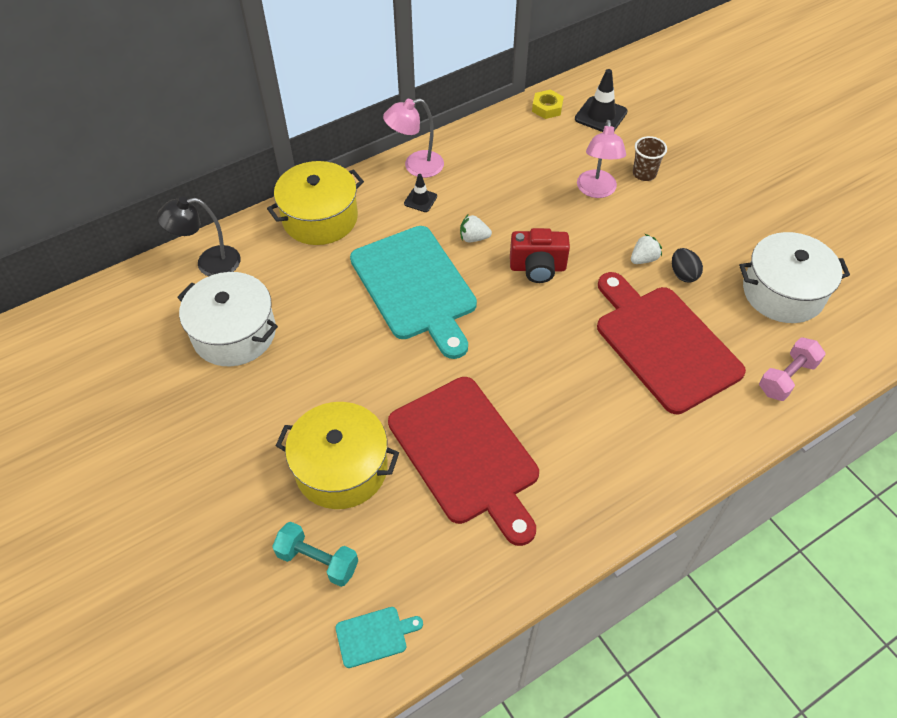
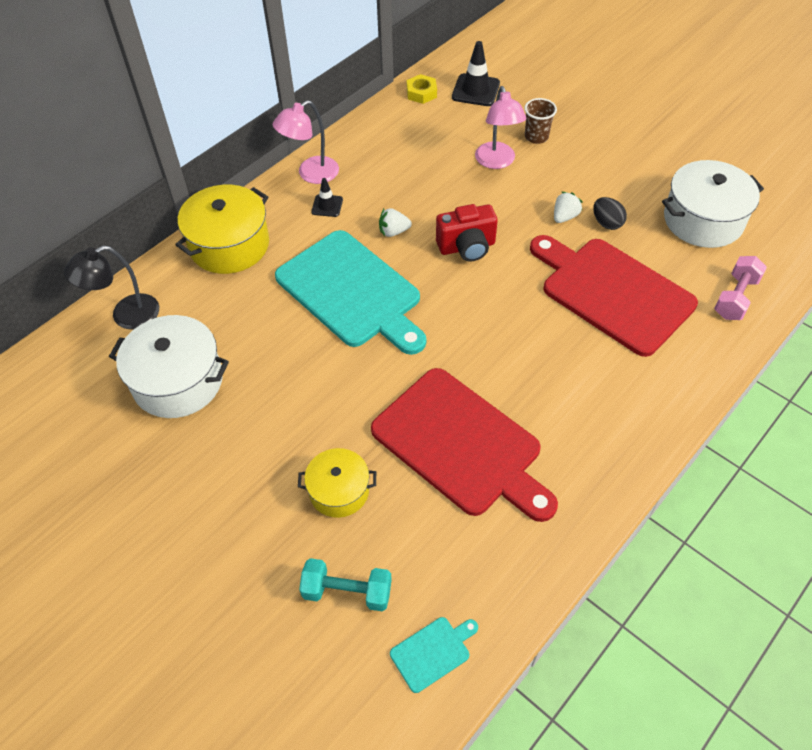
camera: 15 degrees left, 0 degrees up
(341, 468) = (339, 491): yellow pot -> yellow pot, size x0.61

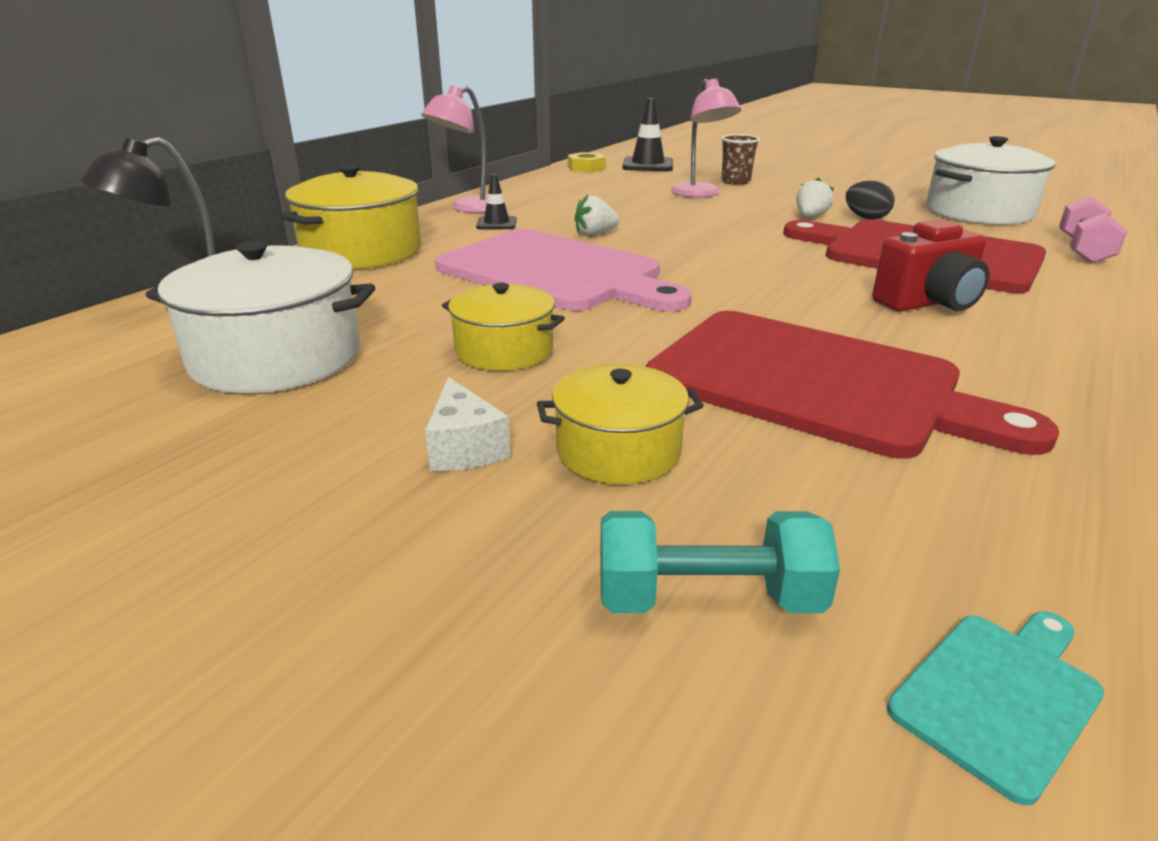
camera: 10 degrees left, 25 degrees down
(267, 479) = (464, 448): none -> white cheese
(301, 389) = (504, 350): none -> yellow pot
(351, 292) = (555, 272): turquoise cutting board -> pink cutting board
(467, 247) = (700, 238): red camera -> red camera (928, 303)

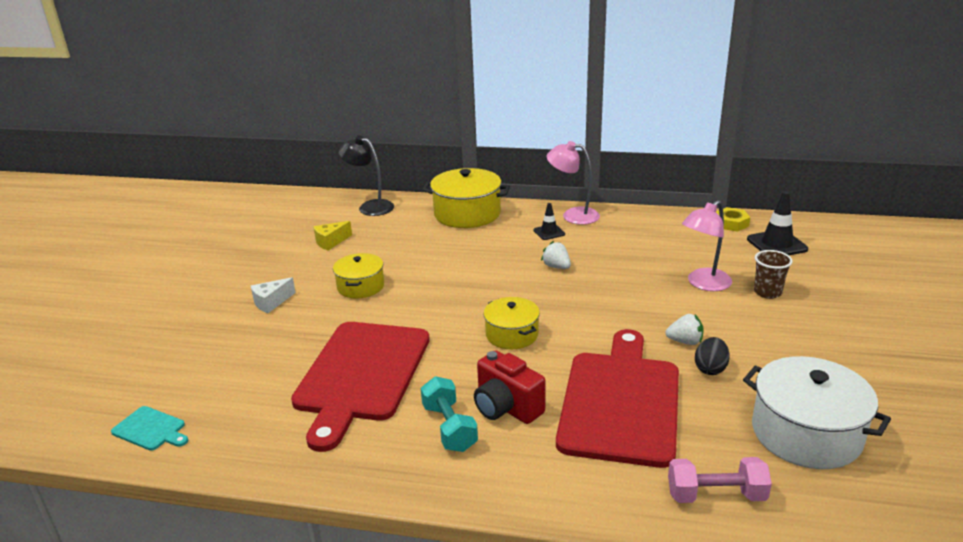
camera: 70 degrees right, 0 degrees up
(276, 357) = (331, 242): white pot -> yellow cheese
(555, 272) = (473, 272): pink cutting board -> none
(618, 451) = (278, 334): yellow pot -> yellow pot (512, 334)
(708, 599) = (190, 370): turquoise dumbbell -> turquoise dumbbell (449, 428)

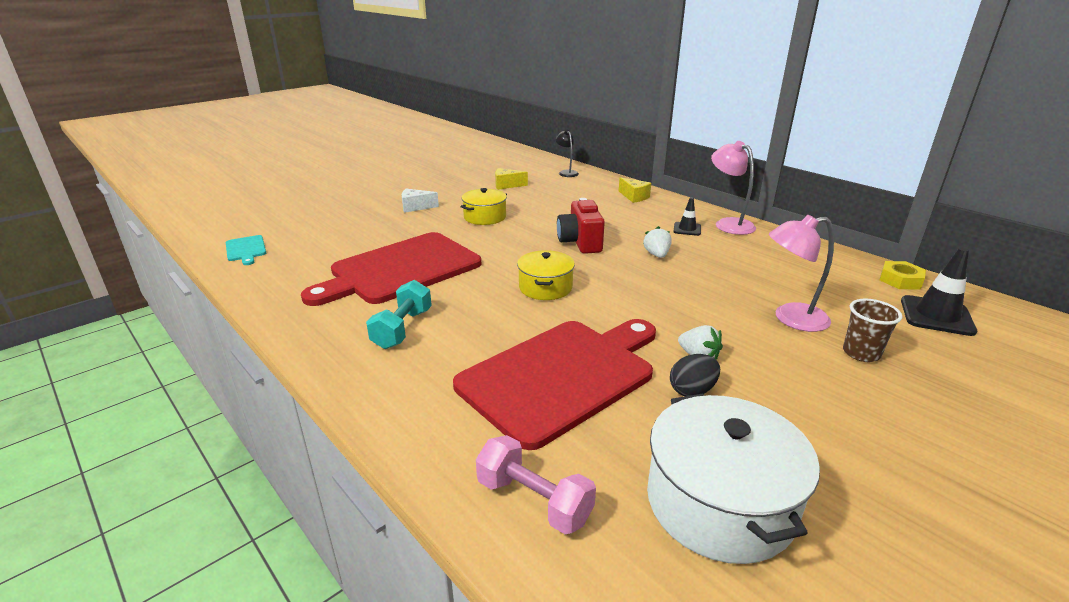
camera: 35 degrees right, 0 degrees up
(370, 206) = (566, 172): black lamp -> black lamp, size x0.64
(467, 214) = (634, 197): yellow pot -> yellow cheese
(506, 408) = (462, 335): red camera -> red camera (580, 243)

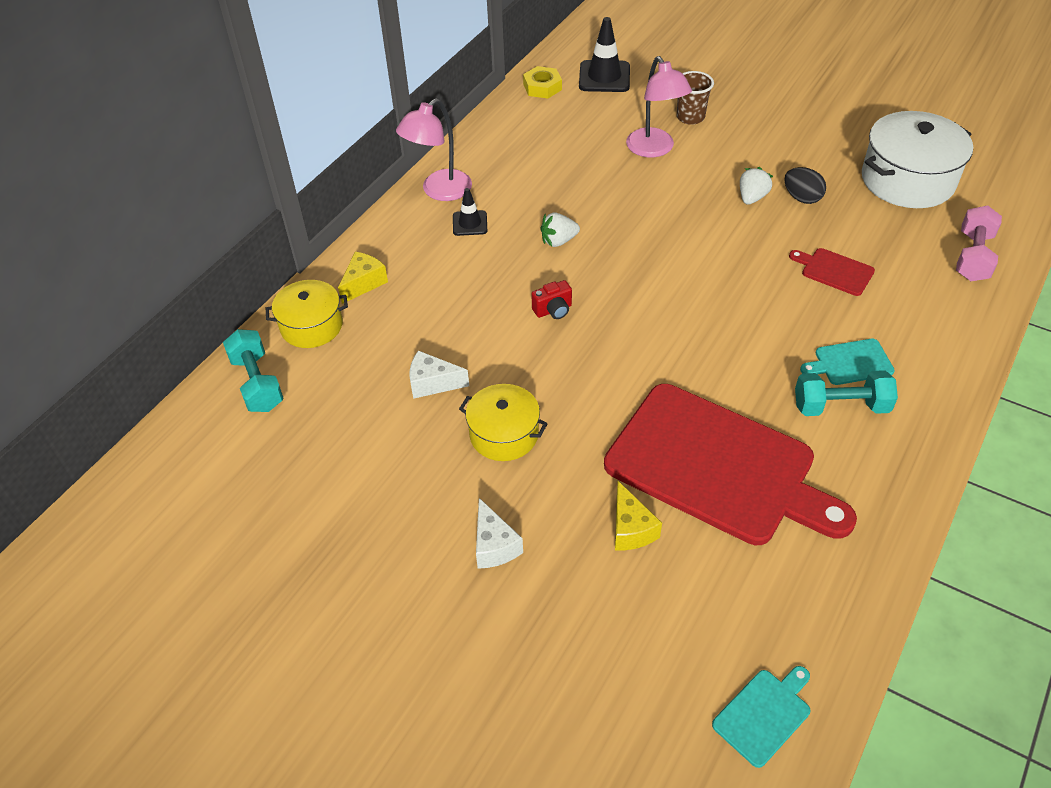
camera: 105 degrees left, 20 degrees up
(441, 348) = (850, 362): none -> turquoise cutting board
(506, 185) = (346, 449): yellow cheese -> yellow cheese (630, 529)
(538, 205) = (432, 383): none -> white cheese
(545, 287) = (687, 316): yellow pot -> yellow pot (311, 326)
(562, 376) = (834, 271): red cutting board -> red cutting board, size x0.40
(566, 172) = (257, 383): black lamp -> turquoise dumbbell
(580, 243) = (553, 310): red camera -> red camera, size x0.53

